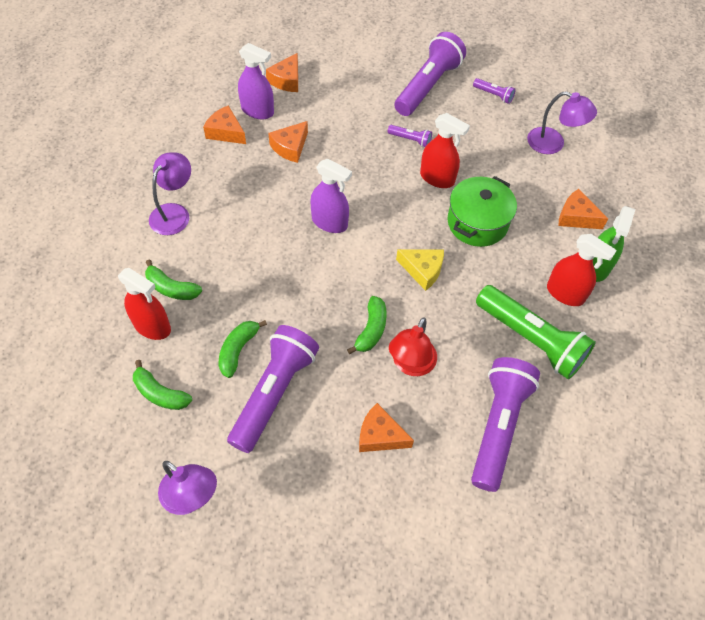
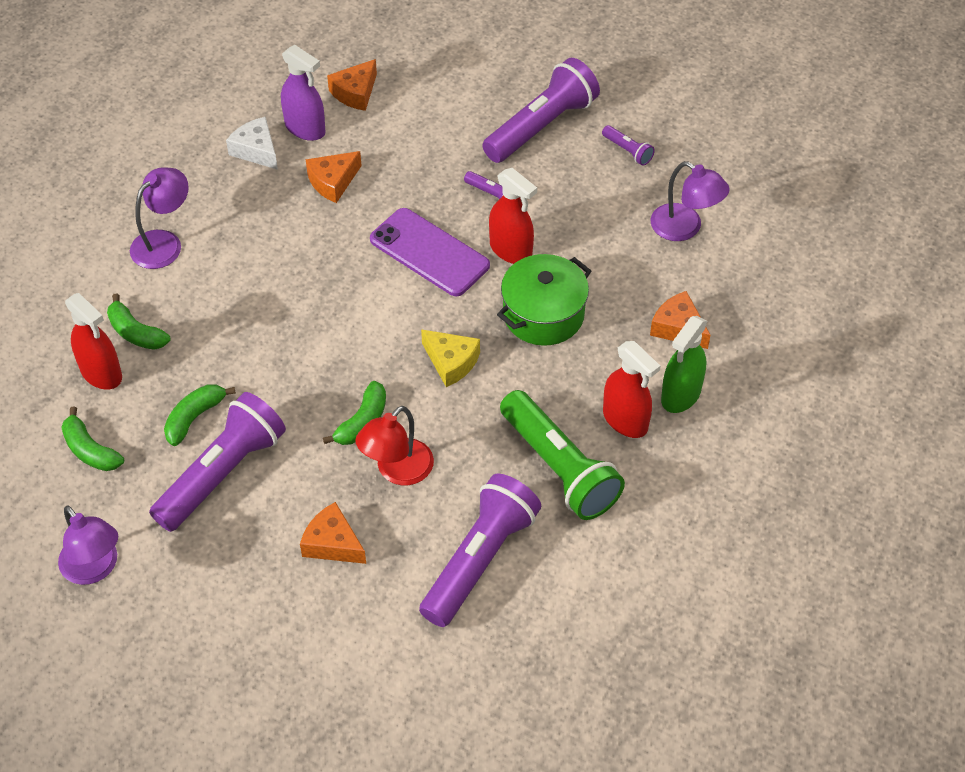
camera: 15 degrees right, 5 degrees down
(226, 132) = (256, 150): orange cheese -> white cheese
(329, 222) = (353, 284): purple spray bottle -> none
(378, 189) = (429, 252): none -> purple phone

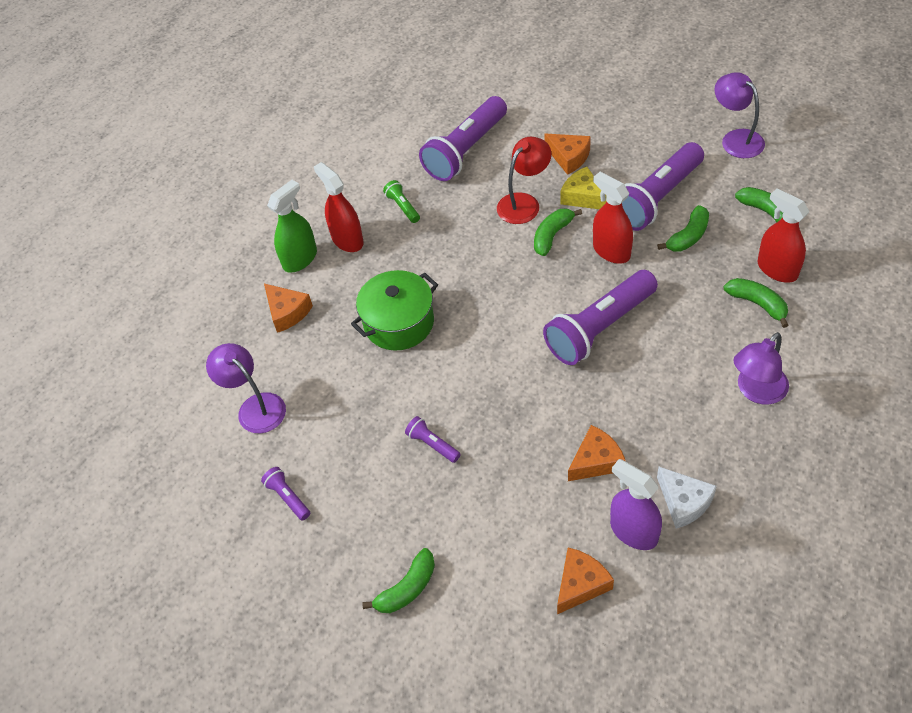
camera: 170 degrees left, 0 degrees up
(429, 252) = (497, 381): purple phone -> none
(451, 362) = (480, 282): yellow cheese -> yellow cheese (583, 197)
(505, 88) = (407, 588): none -> green banana
(511, 250) = (421, 384): red spray bottle -> red spray bottle (611, 251)
(541, 126) = (372, 531): purple flashlight -> purple flashlight (599, 328)
(559, 468) = (403, 207): green flashlight -> green flashlight, size x0.43

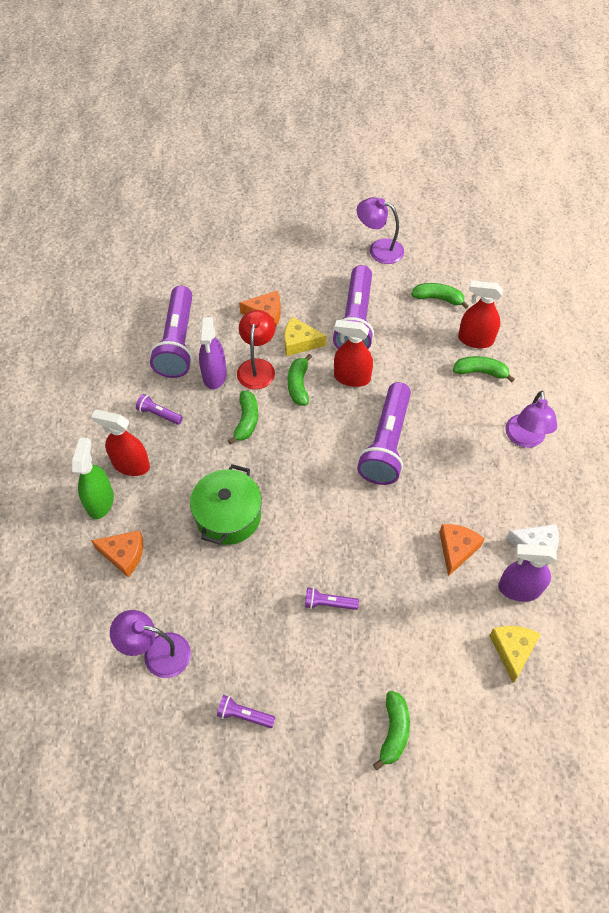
camera: 40 degrees left, 5 degrees up
(403, 207) = (159, 414): green flashlight -> purple flashlight
(478, 194) = (214, 375): none -> purple spray bottle
(580, 584) = (512, 650): orange cheese -> yellow cheese
(688, 236) = (398, 341): green banana -> green banana (246, 421)

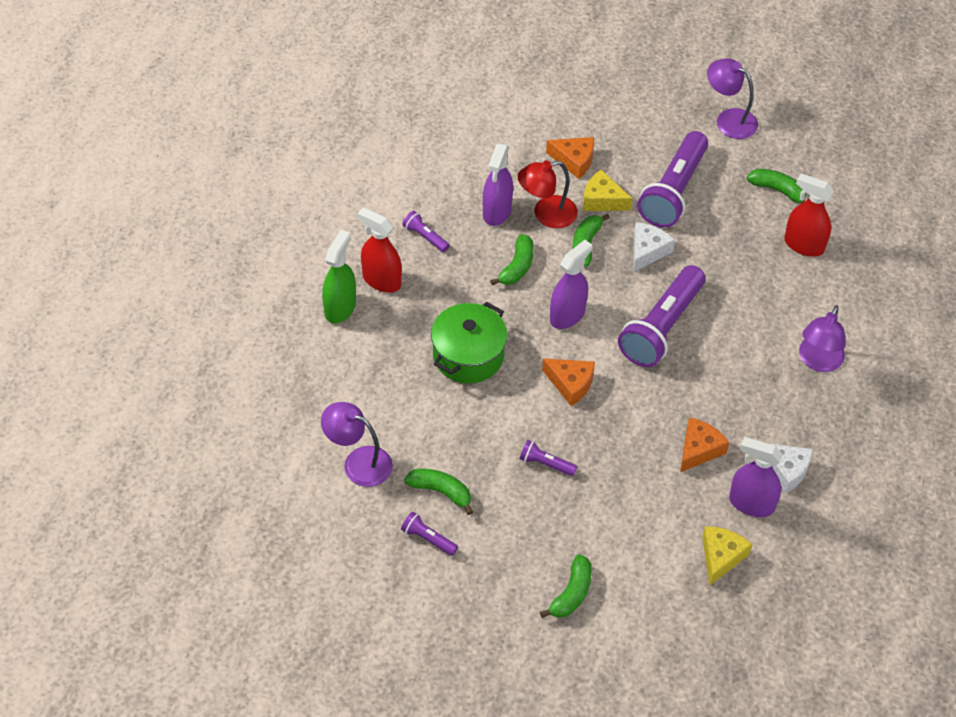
camera: 15 degrees right, 5 degrees down
(124, 555) = (350, 364): orange cheese -> orange cheese (570, 384)
(177, 342) = (467, 167): purple flashlight -> none
(257, 367) = (546, 214): red lamp -> red lamp turned 135 degrees counterclockwise
(303, 454) = (567, 315): none -> purple spray bottle
(352, 377) = (647, 251): red spray bottle -> white cheese
(480, 372) = (796, 281): green banana -> green banana (441, 492)

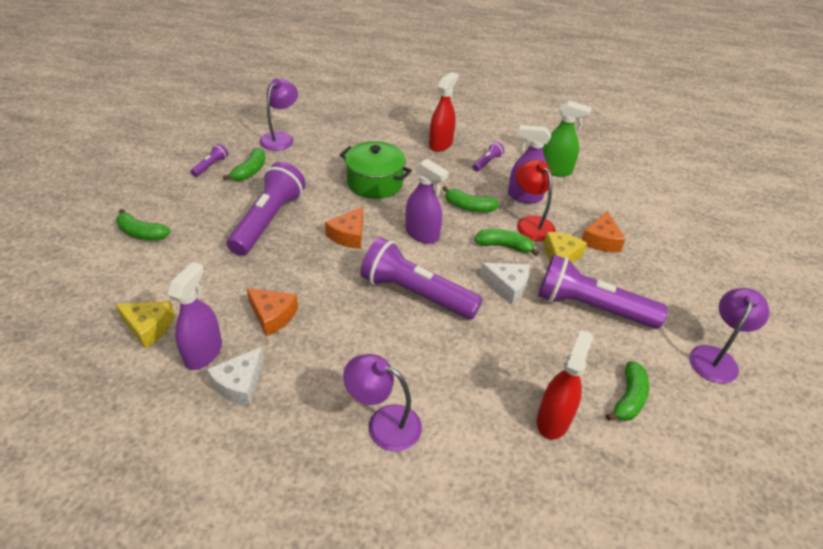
camera: 85 degrees right, 10 degrees down
(340, 308) = (412, 128): green spray bottle -> green spray bottle (555, 170)
(545, 464) = (268, 221): purple flashlight -> purple flashlight, size x2.31

